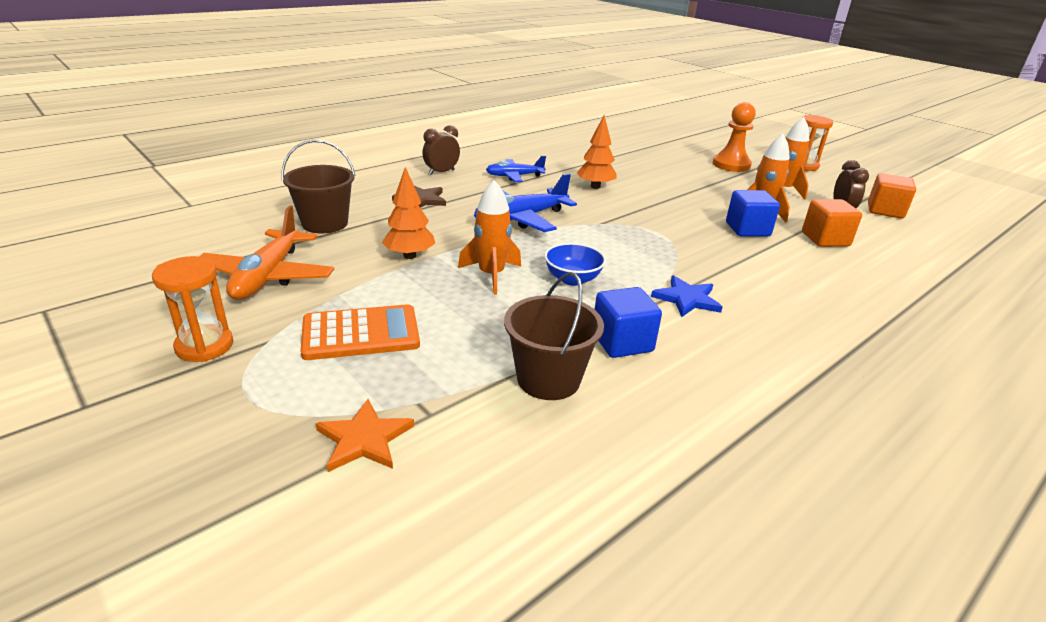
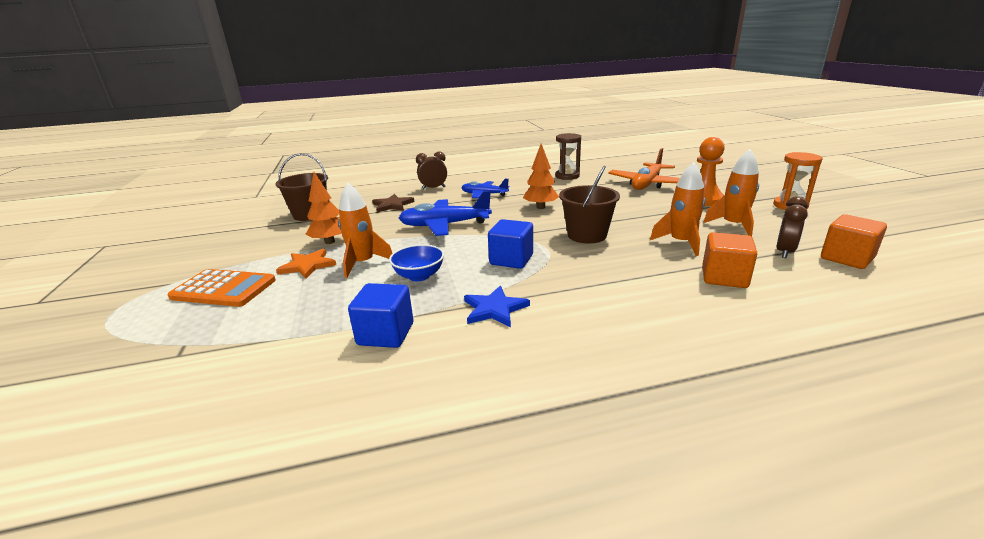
camera: 30 degrees right, 5 degrees down
(204, 346) = (137, 280): orange hourglass -> none
(268, 276) = (230, 243): orange plane -> orange plane (647, 184)
(364, 439) = (118, 361): orange star -> orange star (307, 265)
(548, 379) = (288, 350): brown bucket -> brown bucket (587, 235)
(576, 146) = (567, 176): none -> brown hourglass
(747, 229) = (642, 257): blue cube -> blue cube (511, 260)

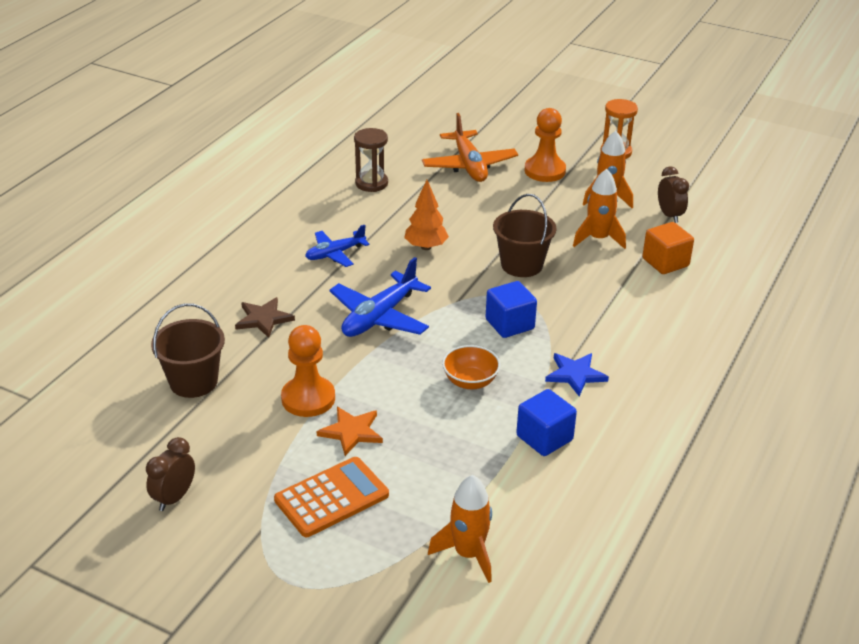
camera: 50 degrees left, 10 degrees up
(329, 242) = (308, 398): orange tree -> orange pawn
(363, 263) = (397, 399): orange rocket -> orange rocket (468, 554)
(419, 276) = (470, 381): blue bowl -> orange bowl
(433, 188) = (254, 270): brown clock -> brown clock (174, 498)
(846, 258) = (707, 204): orange cube -> none

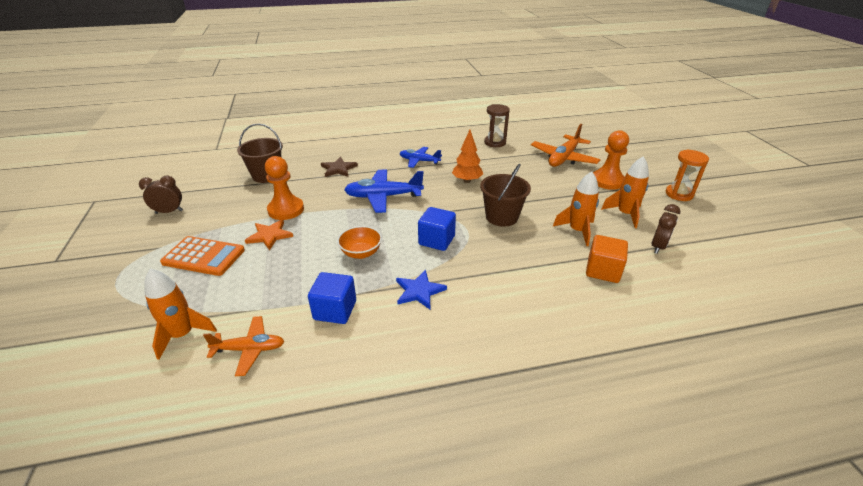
camera: 50 degrees right, 0 degrees up
(542, 514) = (249, 349): none -> orange plane

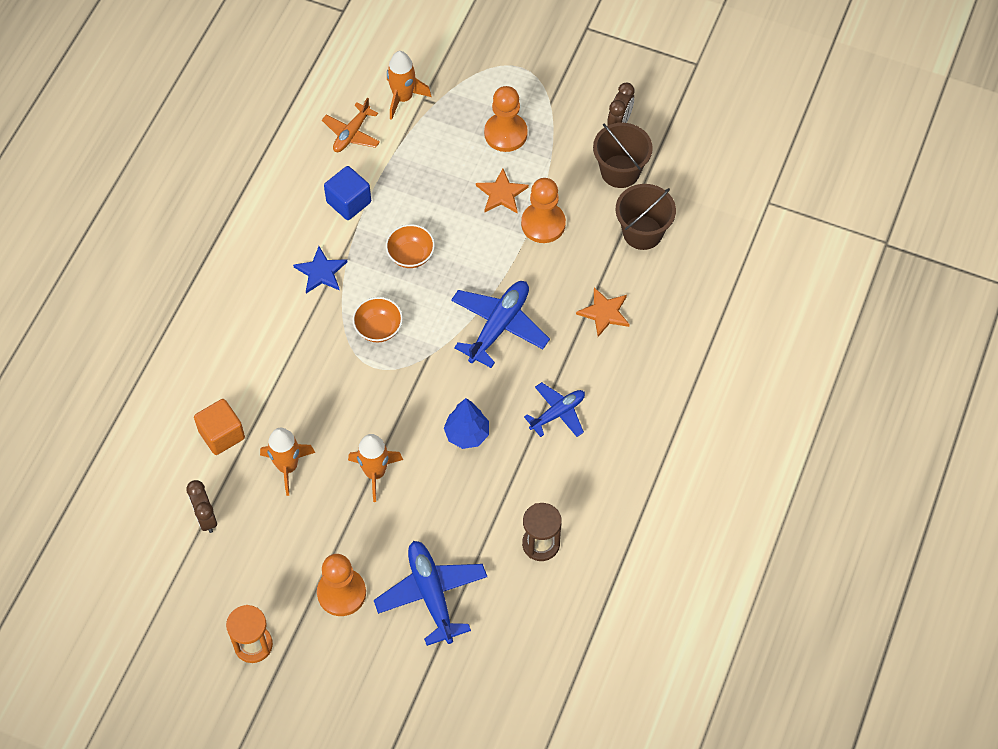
camera: 125 degrees right, 25 degrees up
(204, 256) = (505, 133): orange calculator -> orange pawn
(338, 169) = (604, 313): brown star -> orange star
(436, 240) = (378, 328): blue cube -> orange bowl
(467, 181) = (467, 434): orange tree -> blue tree
(501, 217) = (368, 415): brown bucket -> brown bucket (620, 171)
(563, 158) = (431, 595): orange plane -> blue plane
(625, 214) = (272, 543): orange rocket -> orange rocket (375, 473)

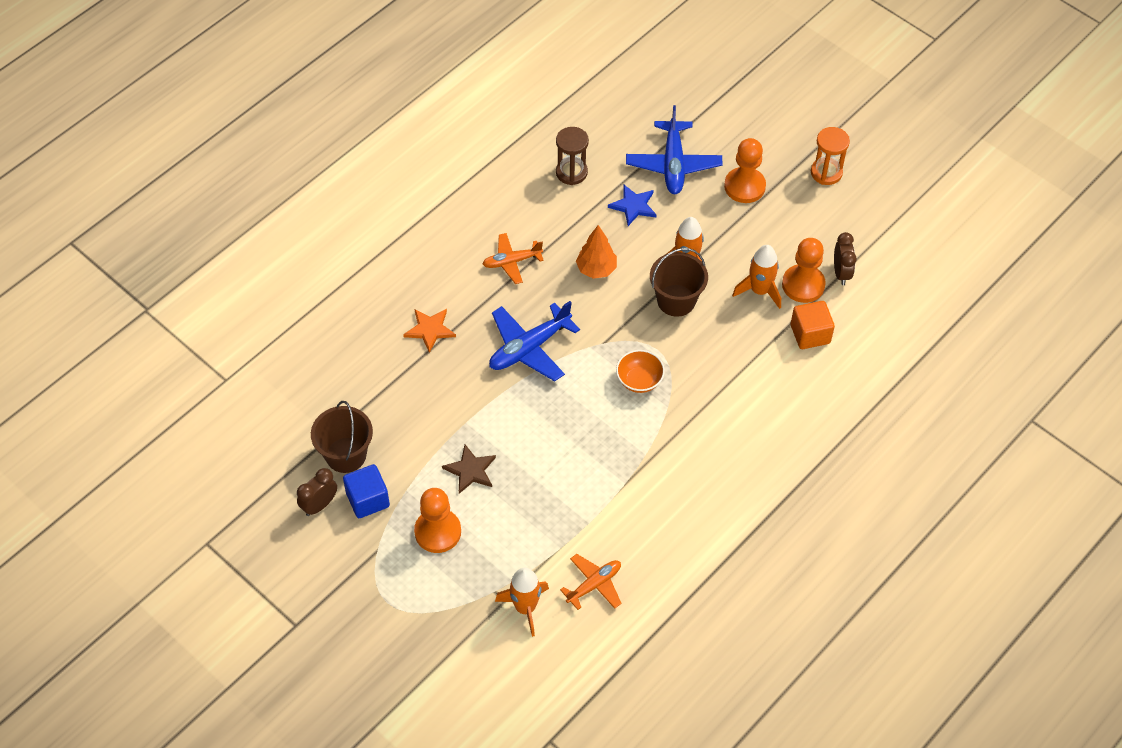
camera: 160 degrees left, 5 degrees down
(321, 272) = (674, 450): blue star -> blue star (633, 206)
(349, 202) = (623, 511): blue cube -> blue cube (368, 499)
(411, 255) = (583, 438): orange bowl -> none
(467, 434) = (596, 269): blue tree -> orange tree
(501, 193) = (470, 470): orange star -> brown star
(543, 224) = (445, 428): orange pawn -> orange pawn (803, 285)
(557, 413) = (512, 262): blue plane -> orange plane
(642, 232) = (357, 389): brown bucket -> brown bucket (676, 300)

